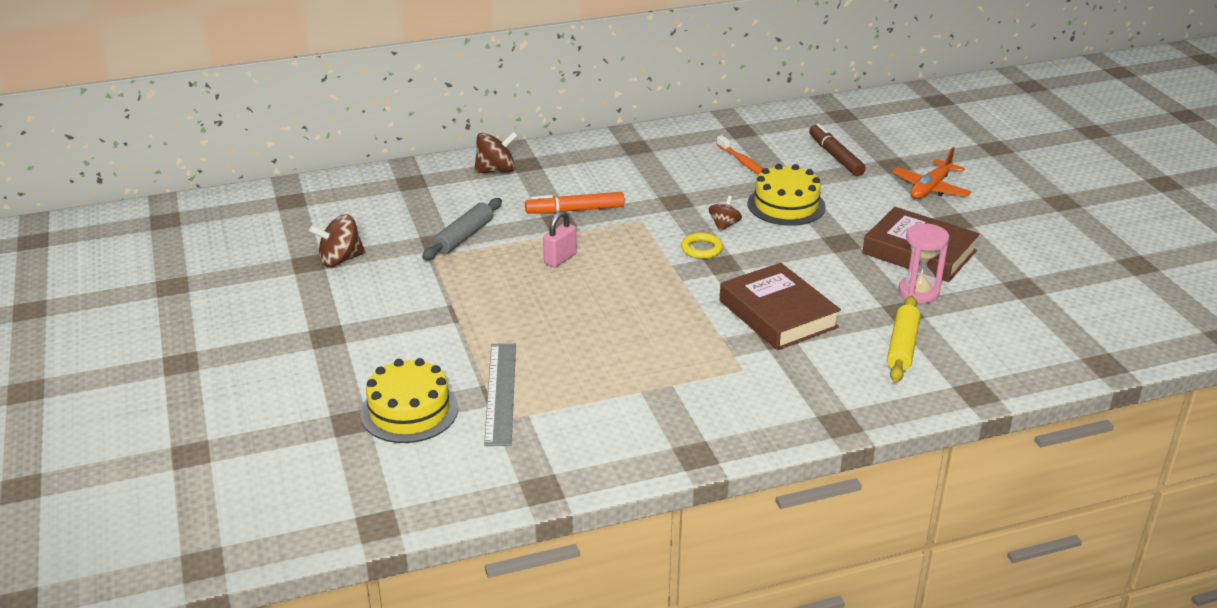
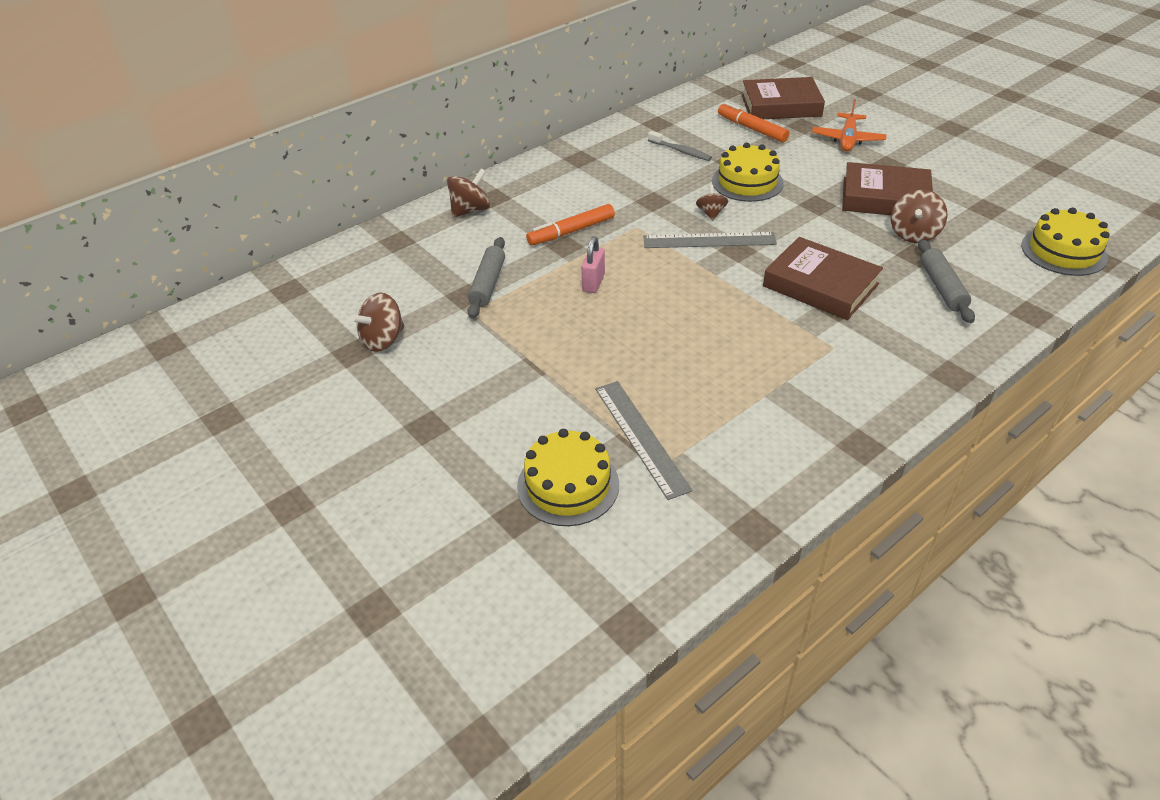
camera: 20 degrees left, 10 degrees up
(701, 249) = (709, 240): yellow ring -> grey ruler
(742, 162) = (681, 151): orange toothbrush -> grey toothbrush
(835, 156) = (751, 129): brown marker -> orange marker
(887, 140) = (781, 105): none -> brown book
(902, 347) = (942, 287): yellow rolling pin -> grey rolling pin
(918, 292) = (913, 234): pink hourglass -> brown spinning top
(1069, 347) = (1063, 251): none -> yellow cake

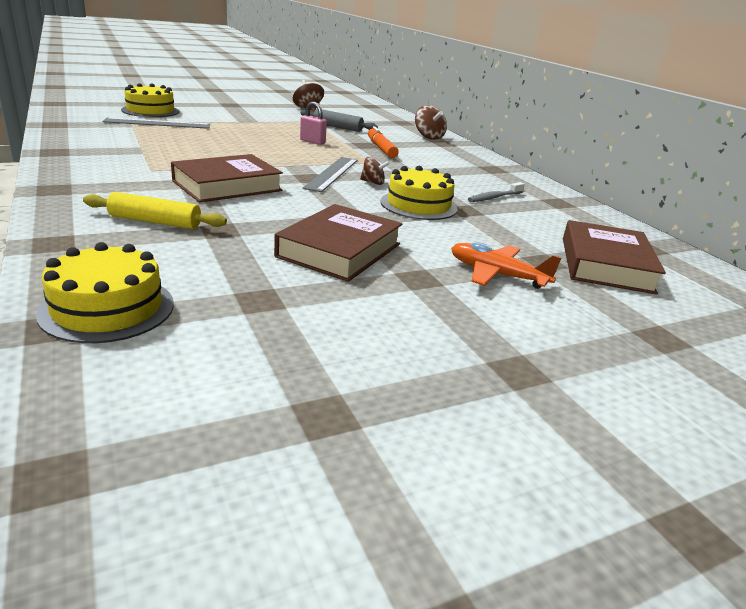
camera: 100 degrees right, 15 degrees down
(751, 129) = (538, 234): orange marker -> none
(913, 234) = (255, 240): brown spinning top -> none
(942, 287) = (155, 222): grey rolling pin -> yellow rolling pin

